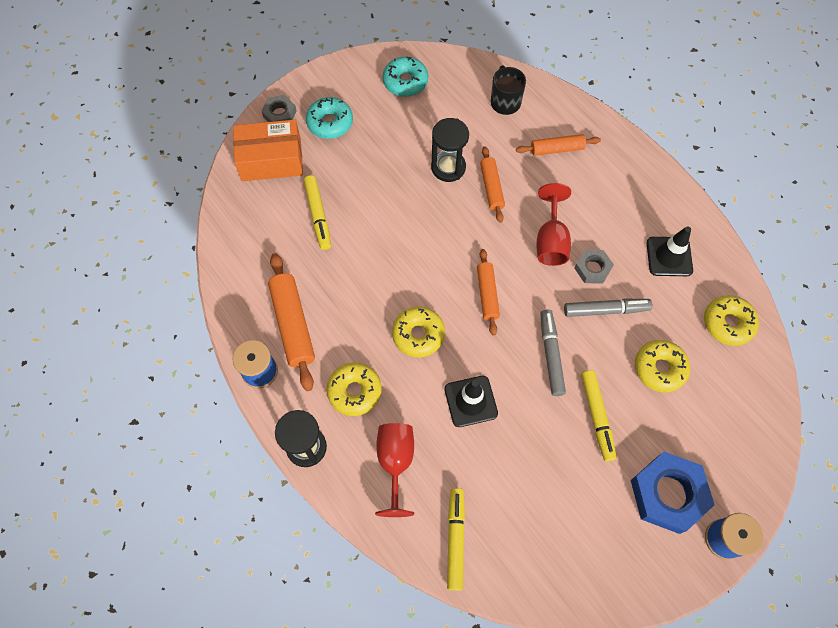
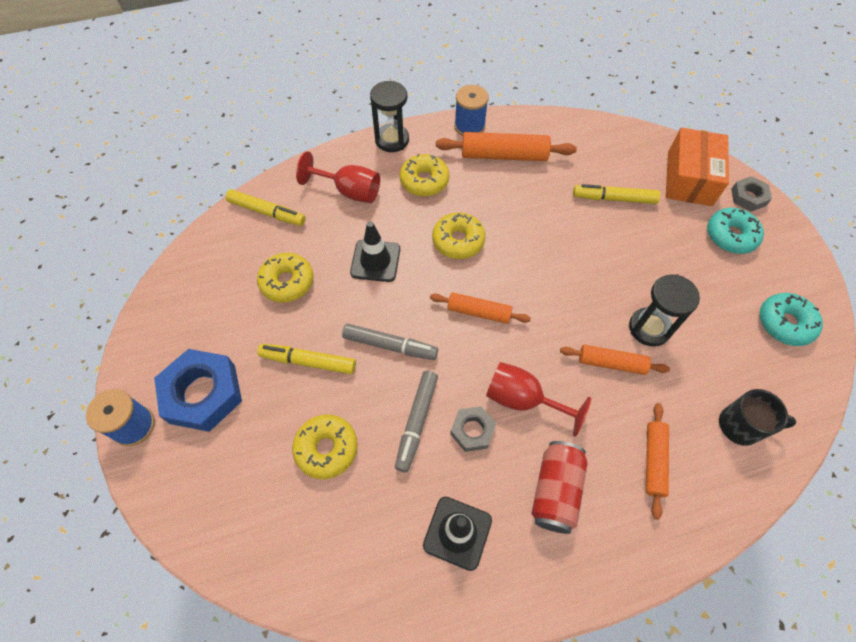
camera: 110 degrees right, 5 degrees down
(608, 203) = (555, 490): none -> red can
(727, 323) = (342, 561): yellow donut -> yellow donut (287, 282)

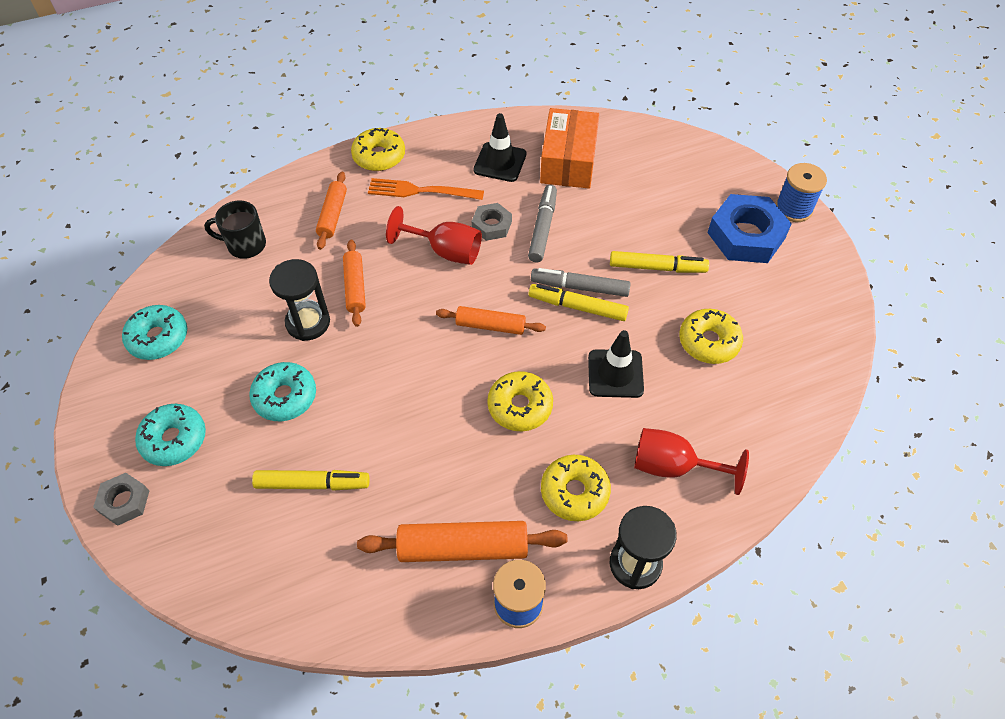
camera: 175 degrees right, 5 degrees down
(267, 212) = (770, 427): yellow marker -> yellow marker (577, 307)
(326, 448) = (618, 204): yellow donut -> yellow donut (379, 156)
(555, 490) = (420, 191): red can -> orange fork
(611, 363) = (355, 287): orange rolling pin -> orange rolling pin turned 75 degrees clockwise
(652, 262) = (285, 397): none -> turquoise donut
(689, 178) = (196, 527): orange box -> orange box (568, 161)

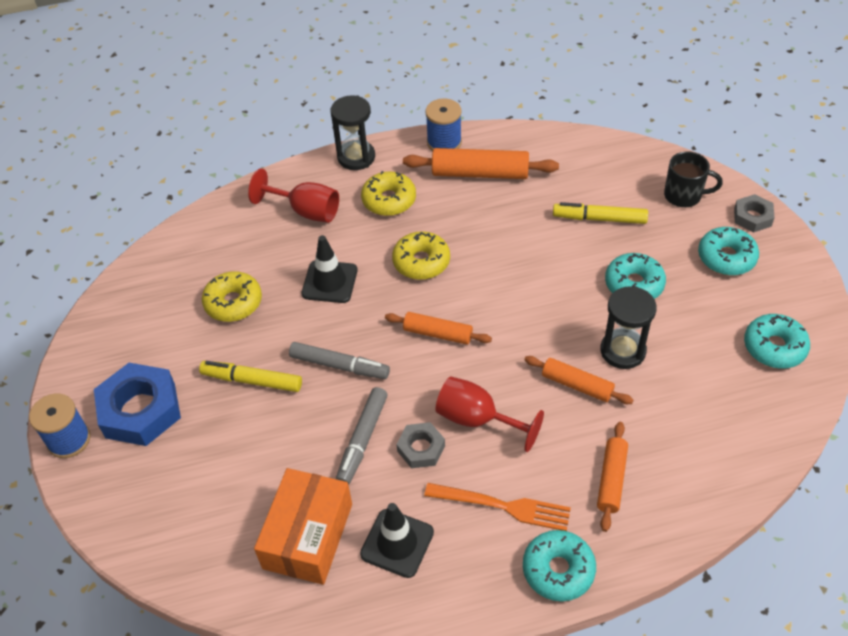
camera: 170 degrees left, 5 degrees down
(245, 245) = (710, 447): black mug -> black mug (684, 195)
(355, 287) = (577, 385): orange rolling pin -> orange rolling pin turned 60 degrees counterclockwise
(379, 156) = (558, 570): yellow donut -> turquoise donut
(577, 307) = (347, 345): yellow marker -> none

